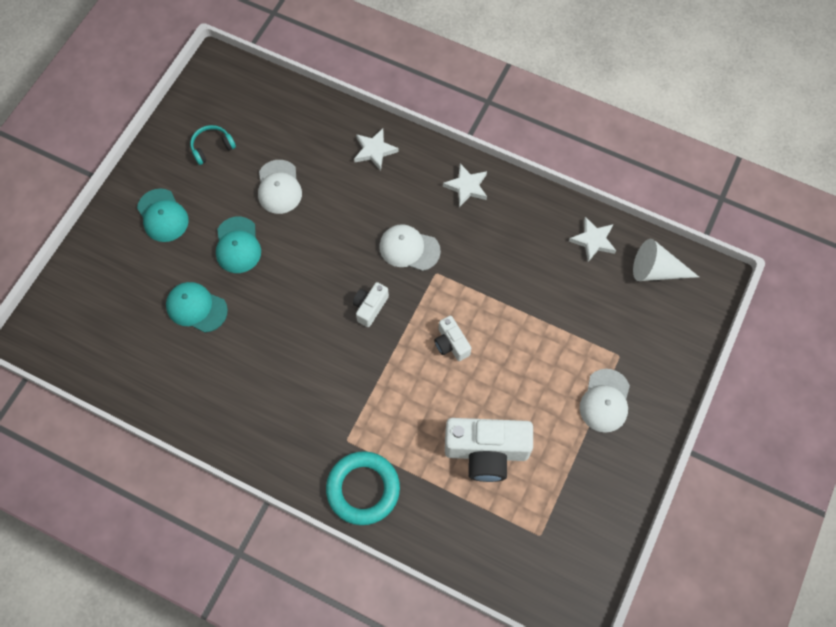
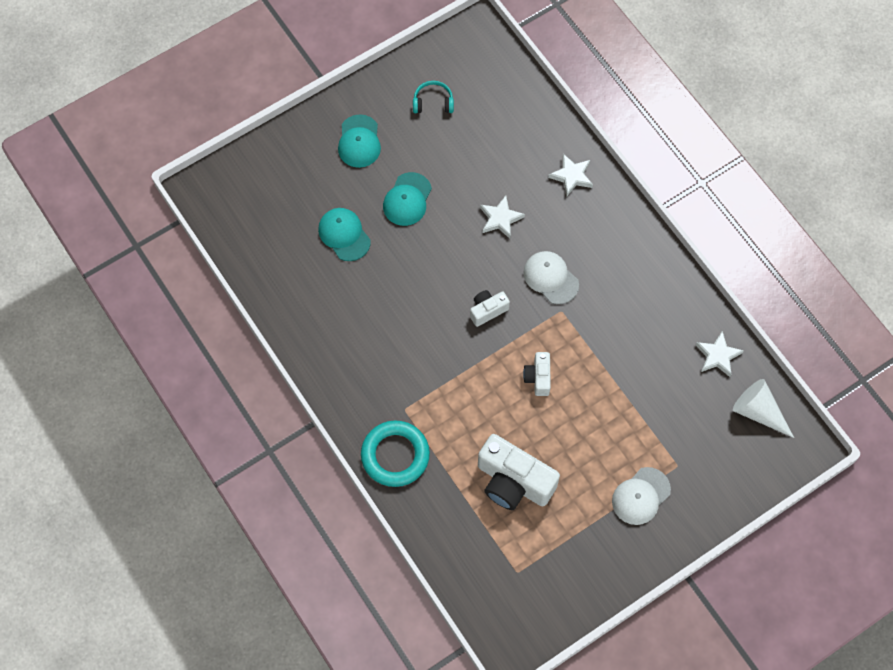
camera: 30 degrees right, 0 degrees up
(279, 187) = (470, 167): white cap -> none
(466, 187) = (634, 250): white star -> white star (500, 219)

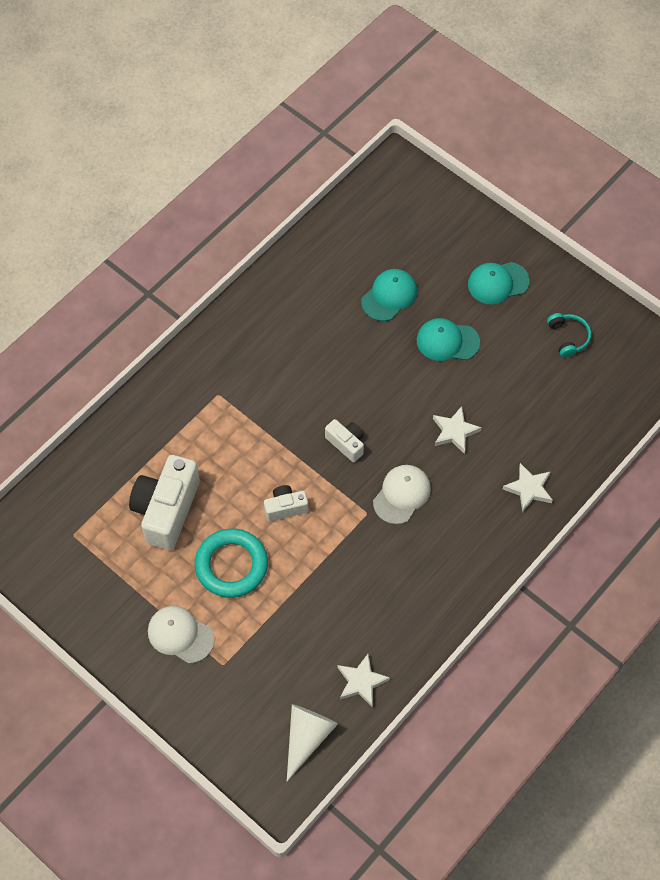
camera: 75 degrees right, 5 degrees down
(395, 455) = (168, 398): turquoise ring -> turquoise ring (231, 565)

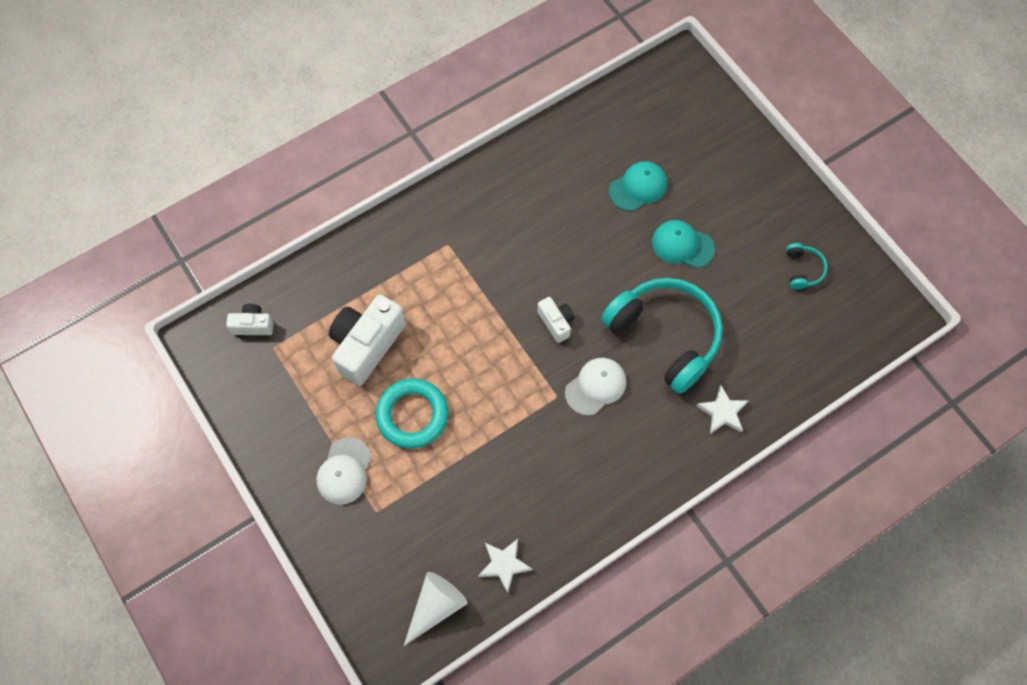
camera: 15 degrees right, 5 degrees up
(180, 635) = (344, 471): white cap -> white cap turned 120 degrees counterclockwise
(285, 507) = (480, 371): white camera -> white camera (253, 325)
(454, 431) = (665, 336): white star -> turquoise headphones
(498, 283) = (747, 199): turquoise cap -> none

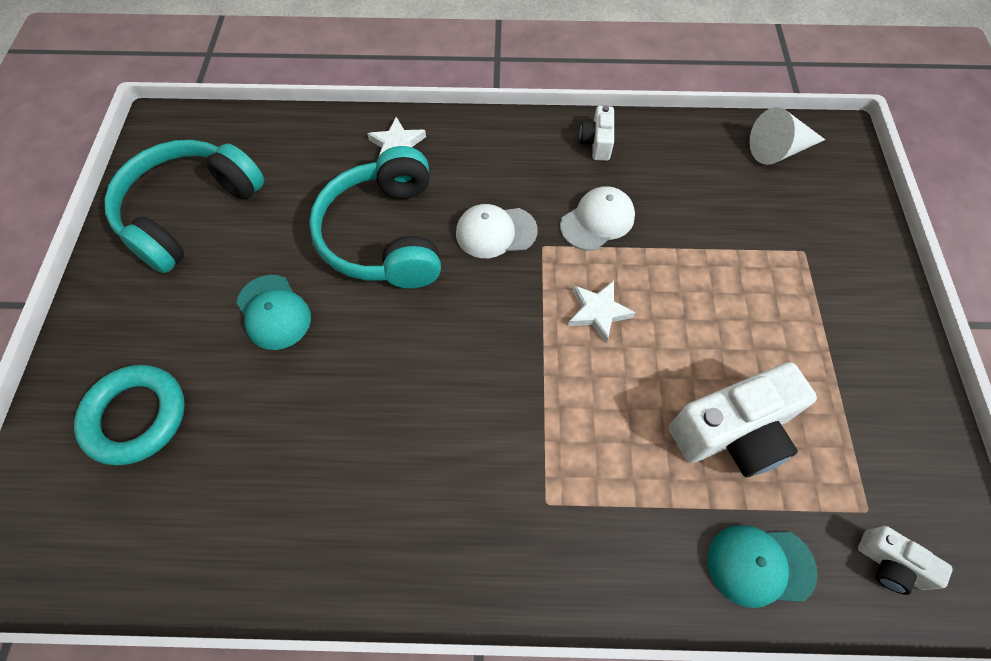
camera: 145 degrees left, 5 degrees down
(344, 471) = (824, 307): white cap -> white cap (597, 220)
(412, 415) = (715, 319): turquoise ring -> turquoise ring (136, 417)
(504, 564) = (694, 146): white star -> white star (598, 312)
(556, 322) = (484, 318): white camera -> white camera (597, 143)
(638, 187) = (248, 415): turquoise cap -> turquoise cap (760, 565)
(803, 269) = (190, 212): turquoise headphones -> turquoise headphones, size x2.40

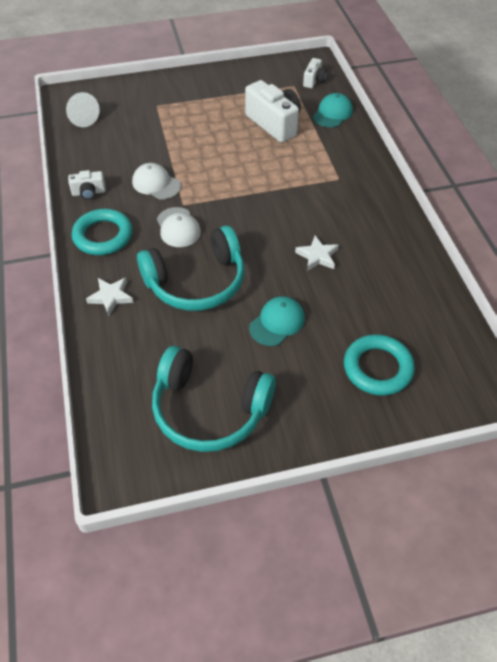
camera: 105 degrees left, 10 degrees down
(506, 149) = (103, 236): none -> turquoise ring
(598, 312) = (222, 175): white star -> white star (317, 256)
(760, 565) = (332, 113): turquoise cap -> turquoise cap turned 135 degrees counterclockwise

